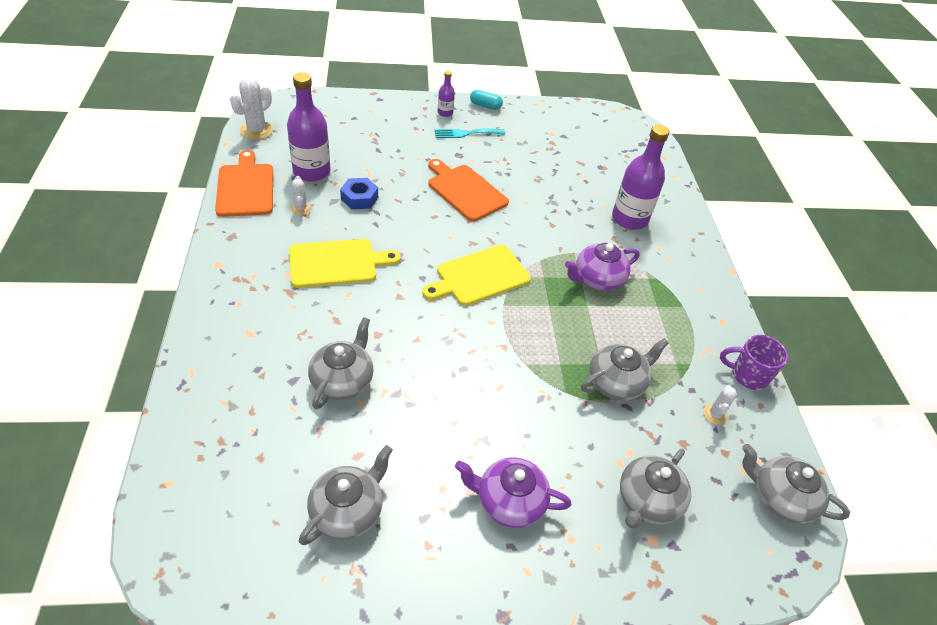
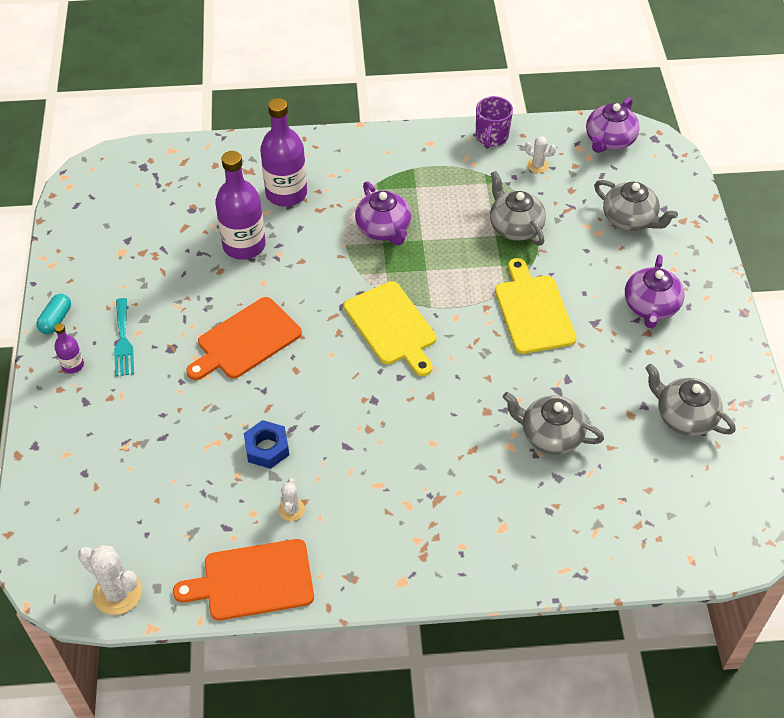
camera: 85 degrees left, 5 degrees up
(301, 208) = (291, 509): white cactus -> white cactus turned 75 degrees counterclockwise
(311, 171) = (214, 508): purple bottle -> purple bottle (244, 245)
(337, 263) = (386, 459): yellow cutting board -> yellow cutting board (533, 311)
(780, 497) = (609, 140): grey teapot -> purple teapot

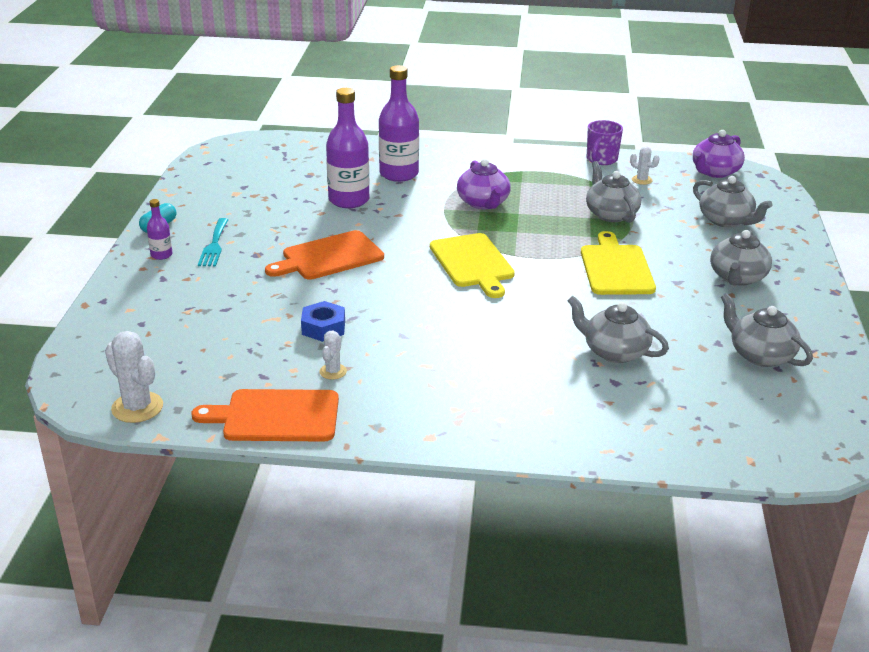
camera: 10 degrees right, 20 degrees down
(650, 307) = (737, 277): purple teapot -> grey teapot

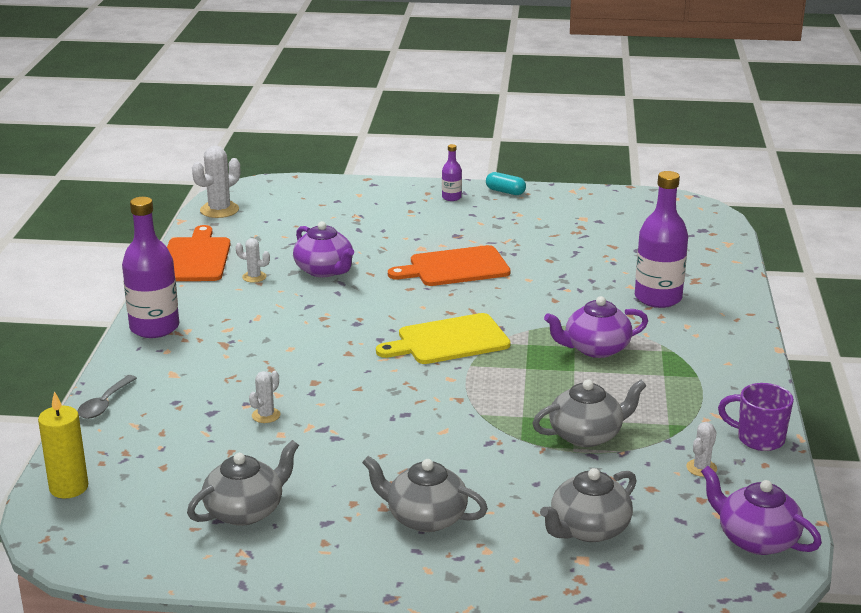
camera: 90 degrees right, 5 degrees down
(214, 245) = (472, 216): turquoise fork -> none
(323, 328) = (324, 270): blue nut -> purple teapot
(329, 257) = (455, 267): orange cutting board -> orange cutting board turned 75 degrees counterclockwise
(349, 200) = (582, 272): purple bottle -> purple bottle (154, 327)
(614, 351) = (266, 415): grey teapot -> white cactus
(614, 450) = (104, 404): none -> grey spoon
(616, 268) = (444, 429): yellow cutting board -> none
(764, 455) = (69, 487): none -> yellow candle

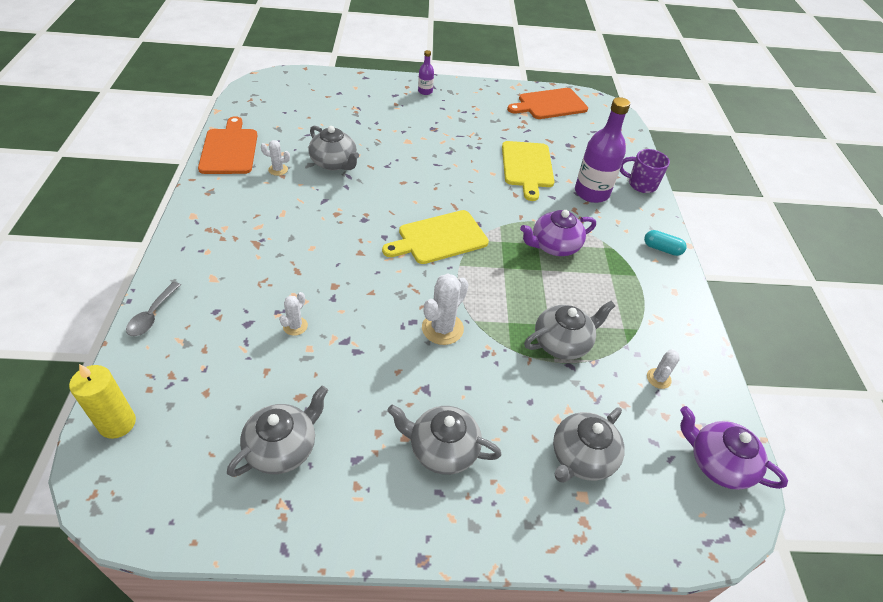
camera: 10 degrees left, 20 degrees up
(154, 327) = (196, 225): purple bottle -> none
(219, 210) = (247, 100): white cactus -> white cactus (442, 328)
(324, 270) = (334, 163): purple teapot -> grey teapot
(455, 267) = (435, 161): orange cutting board -> orange cutting board (550, 104)
(505, 192) = (464, 87): turquoise capsule -> turquoise capsule (662, 249)
(576, 273) = (527, 167): none -> yellow cutting board
(758, 439) = (695, 343): purple mug -> purple mug (641, 184)

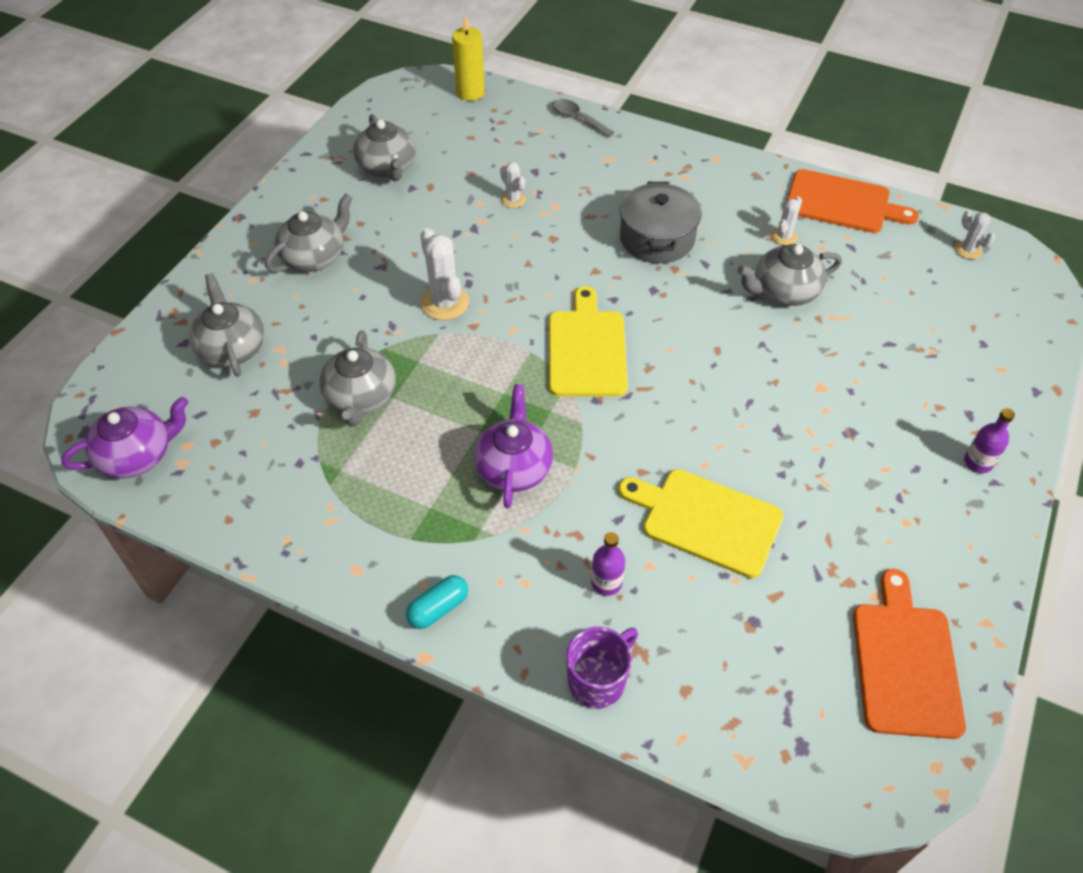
camera: 120 degrees right, 5 degrees up
(308, 228) = (657, 238): none -> grey pot
(591, 193) = (606, 583): purple bottle -> purple bottle, size x0.48
(658, 378) = (256, 463): white cactus -> white cactus (968, 250)

